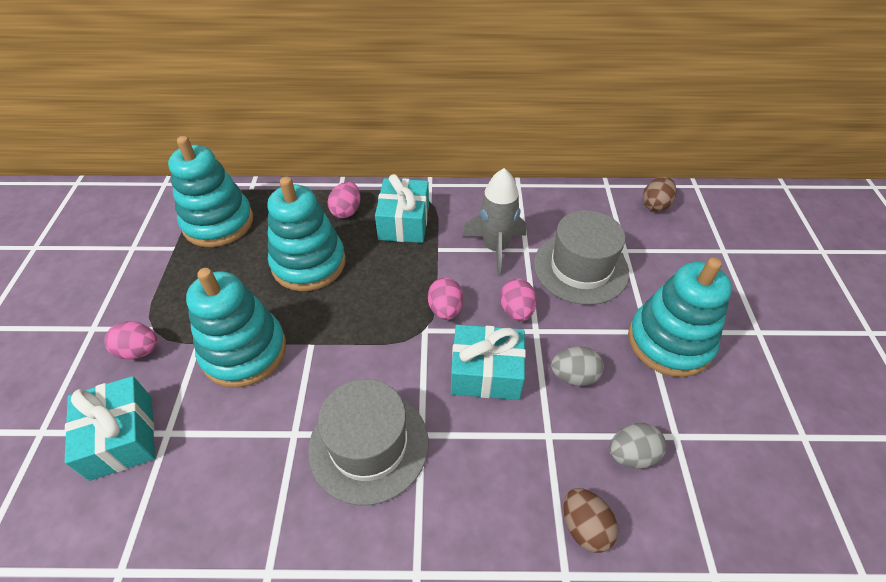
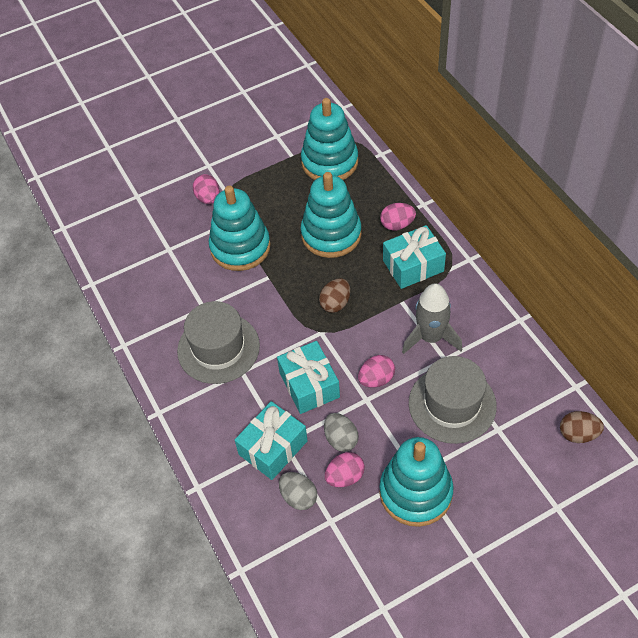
camera: 65 degrees right, 5 degrees up
(122, 437) = (154, 231): turquoise gift -> turquoise gift (273, 447)
(445, 309) = (347, 335): pink egg -> pink egg (345, 477)
(584, 527) = (232, 486): brown egg -> brown egg (335, 303)

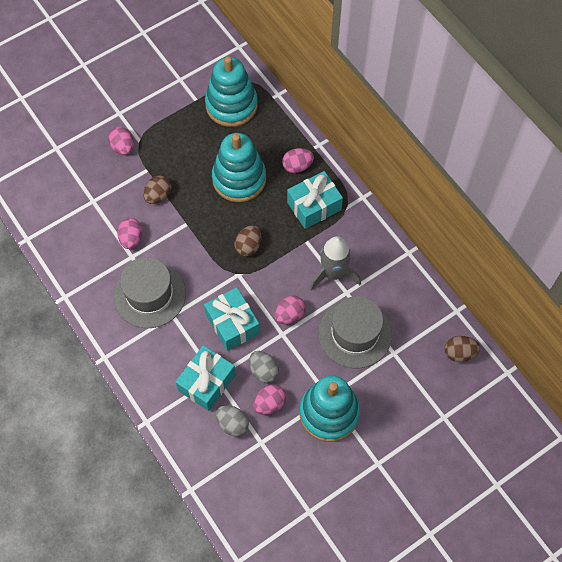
camera: 10 degrees left, 10 degrees up
(205, 289) = (131, 239): none -> pink egg
(240, 247) = (158, 196): turquoise stacking toy -> brown egg

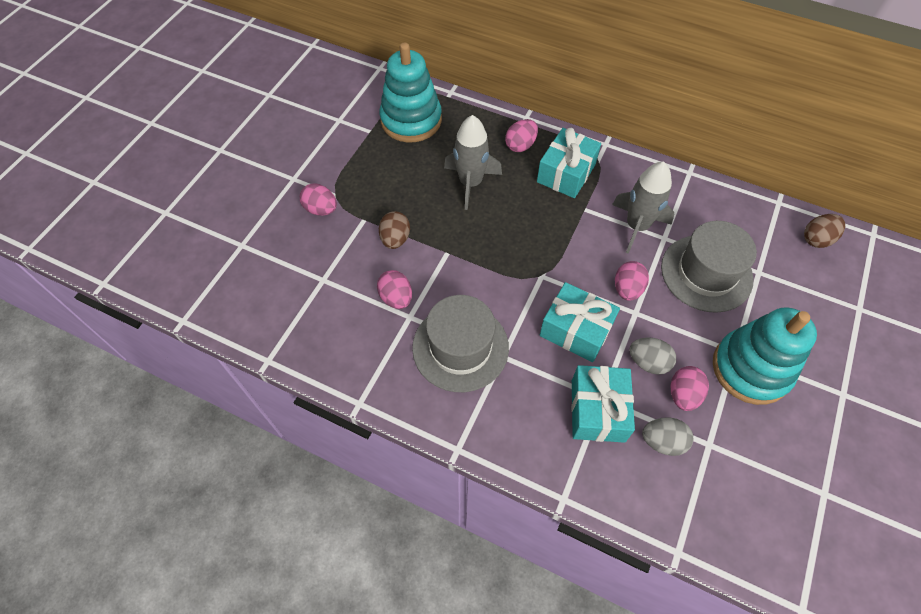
camera: 30 degrees left, 5 degrees down
(239, 179) = (470, 183): turquoise stacking toy -> grey rocket
(248, 246) = (530, 242): brown egg -> none

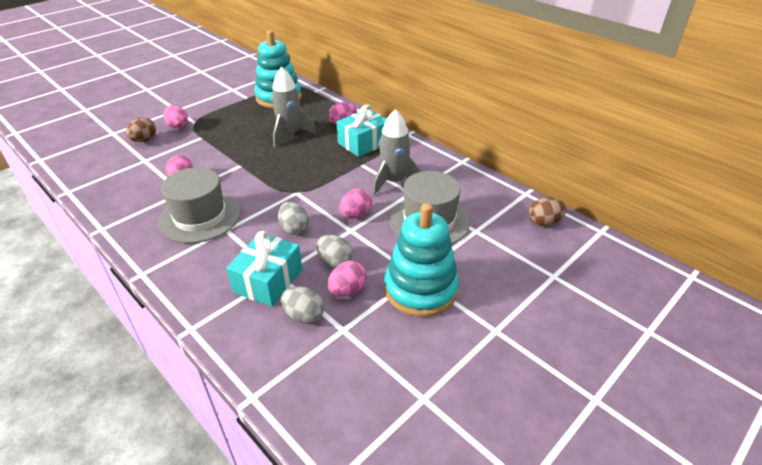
camera: 20 degrees right, 20 degrees down
(395, 239) = (211, 151): brown egg -> brown egg (144, 140)
(576, 330) = (294, 228): turquoise gift -> grey egg

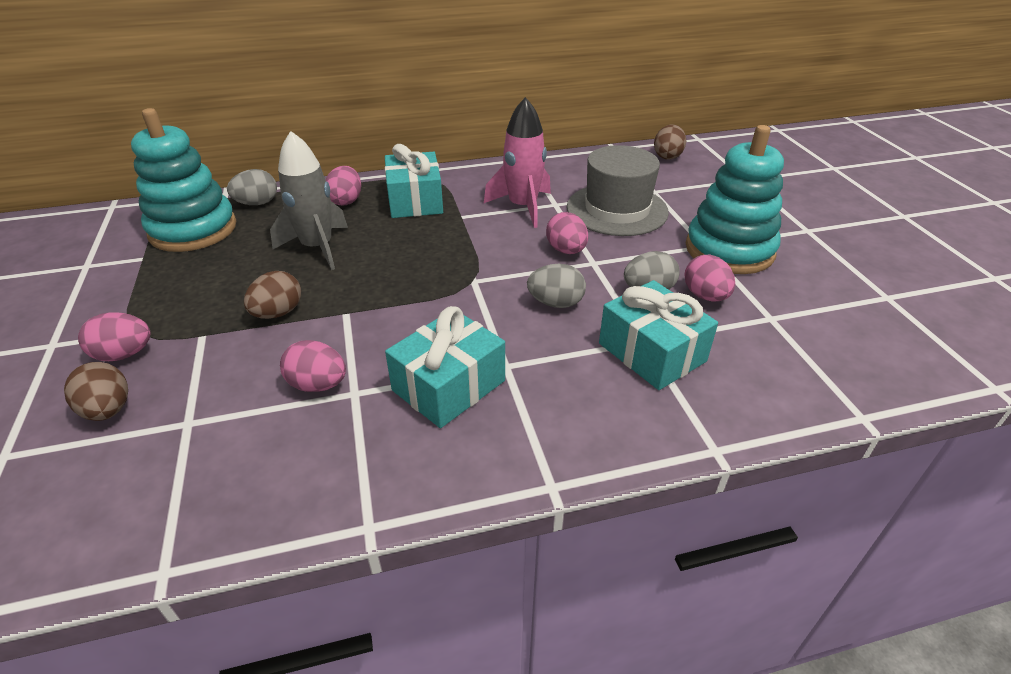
camera: 60 degrees left, 0 degrees up
(200, 217) = (449, 385): grey hat -> turquoise gift
(228, 148) = (278, 313): none -> brown egg
(304, 315) = (735, 340): grey egg -> grey egg (257, 203)
(394, 182) = (523, 207): grey rocket -> pink rocket

